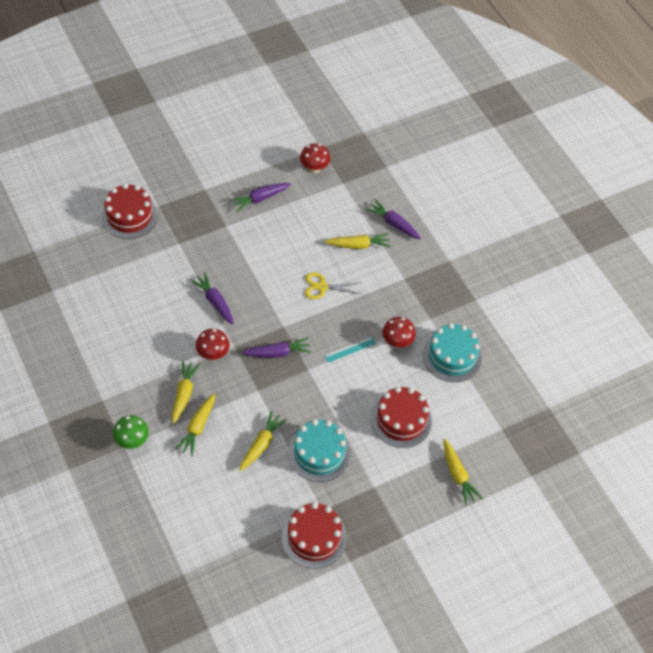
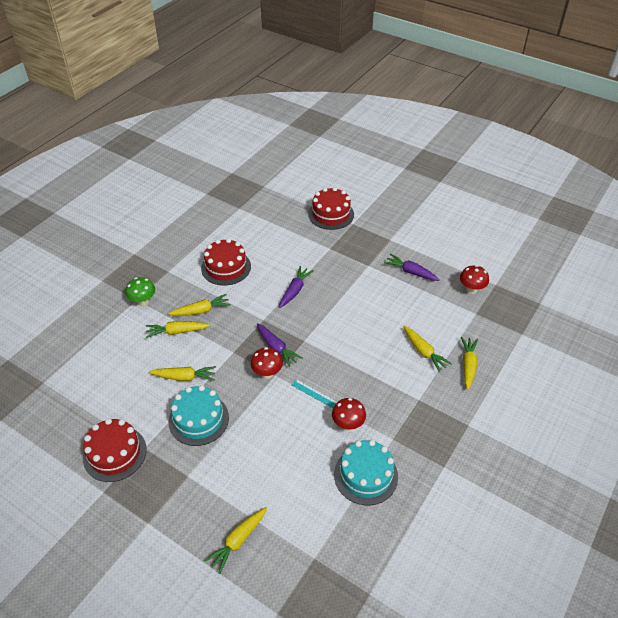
camera: 65 degrees right, 10 degrees down
(213, 354) = (247, 311): red mushroom -> red mushroom (267, 373)
(322, 287) = (362, 347): yellow scissors -> none
(393, 223) = (468, 365): purple carrot -> yellow carrot
(401, 420) = (269, 465): red cake -> red cake (226, 267)

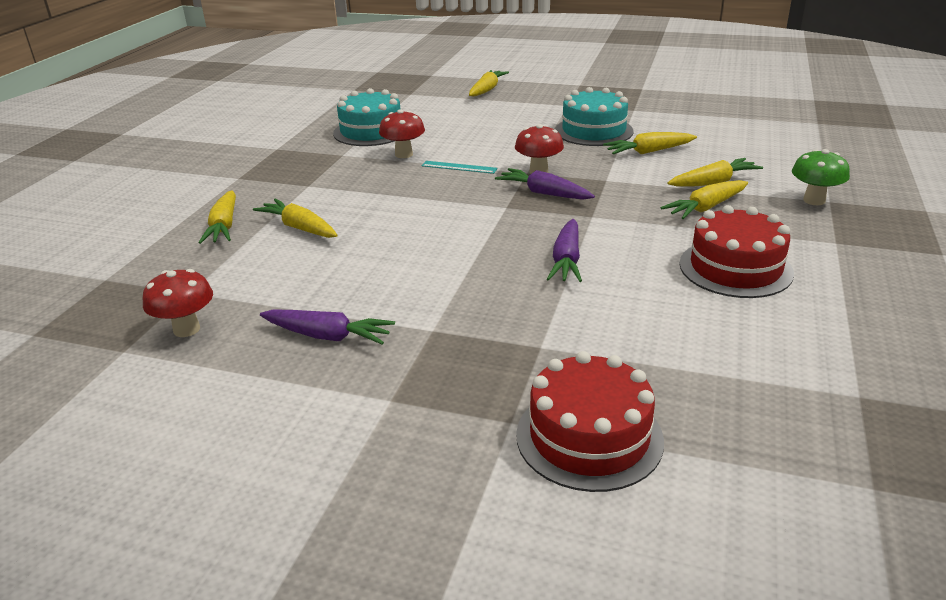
camera: 165 degrees right, 15 degrees down
(115, 453) = (660, 103): red cake -> none

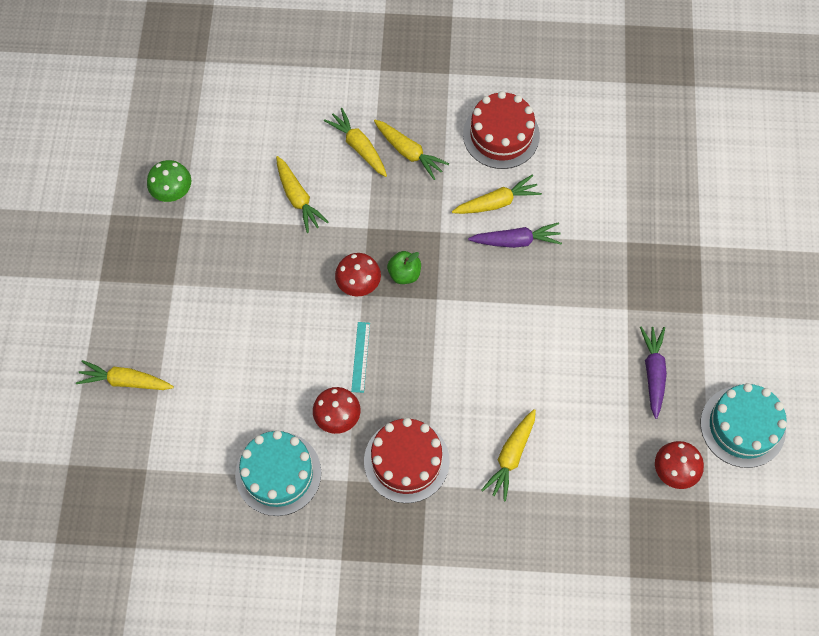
camera: 105 degrees left, 35 degrees up
(224, 226) = (523, 524): yellow carrot -> yellow carrot (497, 202)
(543, 193) = (404, 274): purple carrot -> green apple
(589, 437) = (699, 206): red cake -> red cake (406, 461)
(593, 131) = (250, 250): turquoise cake -> turquoise cake (742, 426)
(814, 200) = (381, 80): green mushroom -> green mushroom (173, 193)

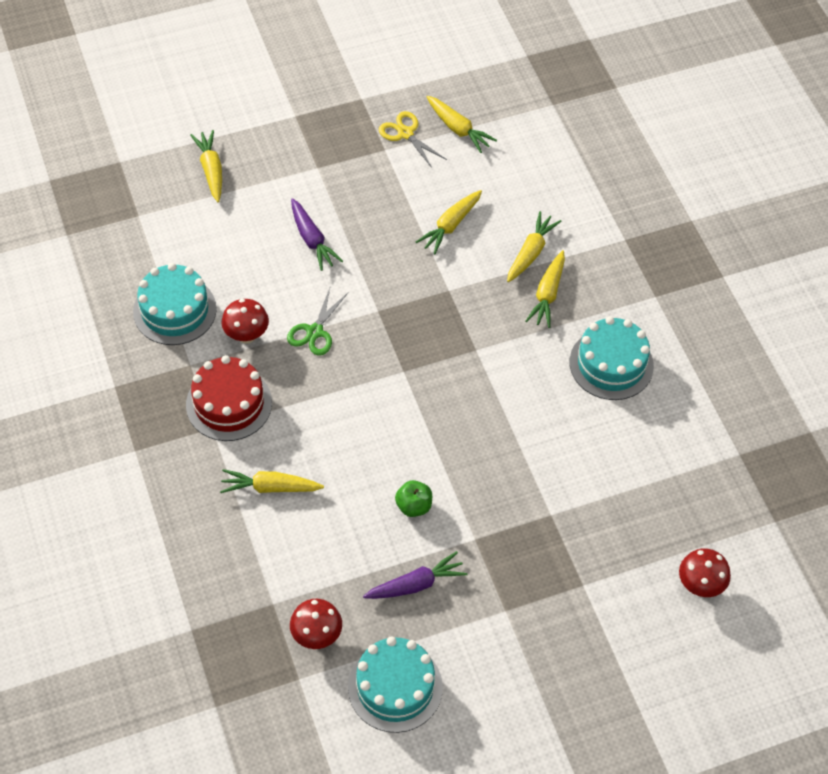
camera: 65 degrees right, 10 degrees down
(173, 193) = (405, 133): green mushroom -> yellow scissors
(359, 285) = (386, 304): red mushroom -> red mushroom (700, 585)
(360, 357) = (315, 331): turquoise ruler -> green scissors
(404, 274) = (416, 336): green apple -> green apple (413, 506)
(497, 202) = (533, 386): yellow carrot -> yellow carrot (458, 129)
(501, 135) = (611, 364): red cake -> turquoise cake
(516, 241) = (500, 416): purple carrot -> purple carrot (312, 240)

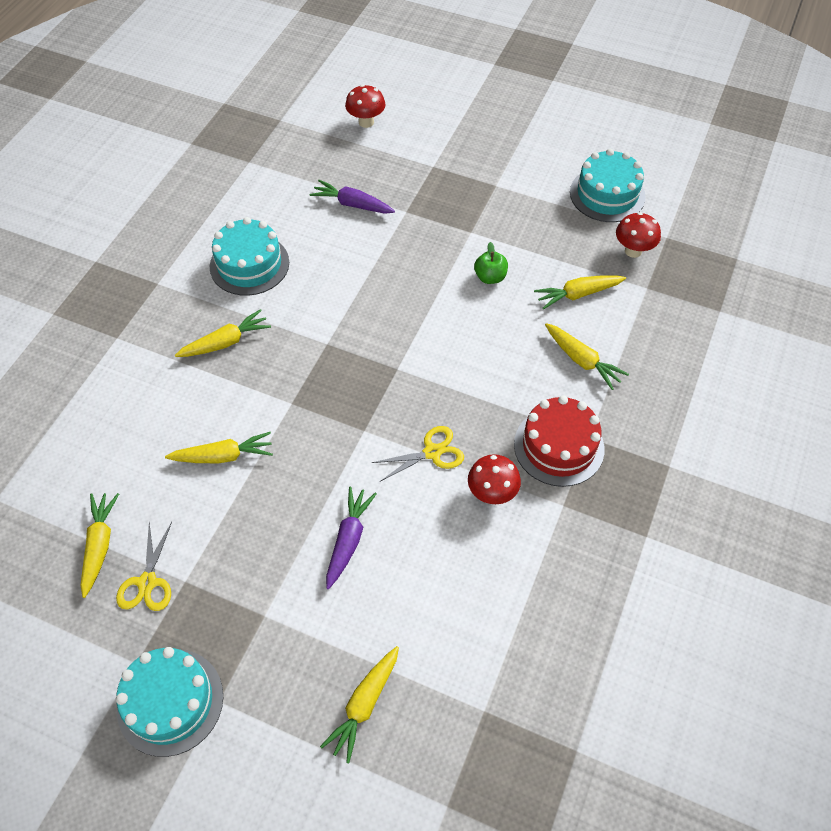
camera: 135 degrees left, 0 degrees up
(174, 310) = (534, 569): turquoise cake -> turquoise cake (170, 701)
(315, 331) = (432, 452): green scissors -> yellow scissors
(416, 584) = (537, 234): purple carrot -> purple carrot (352, 204)
(531, 252) = (194, 383): yellow carrot -> yellow carrot (577, 294)

